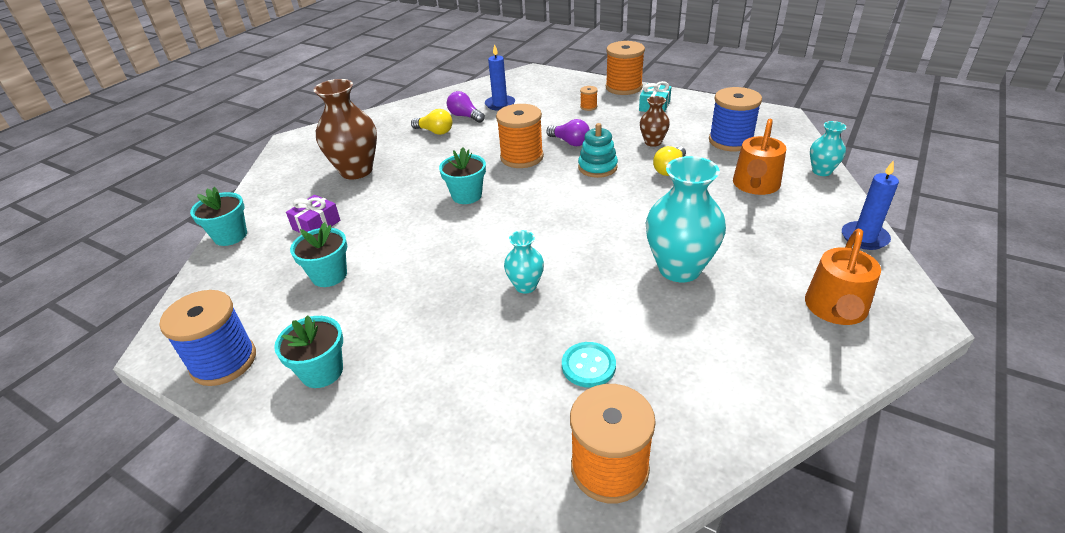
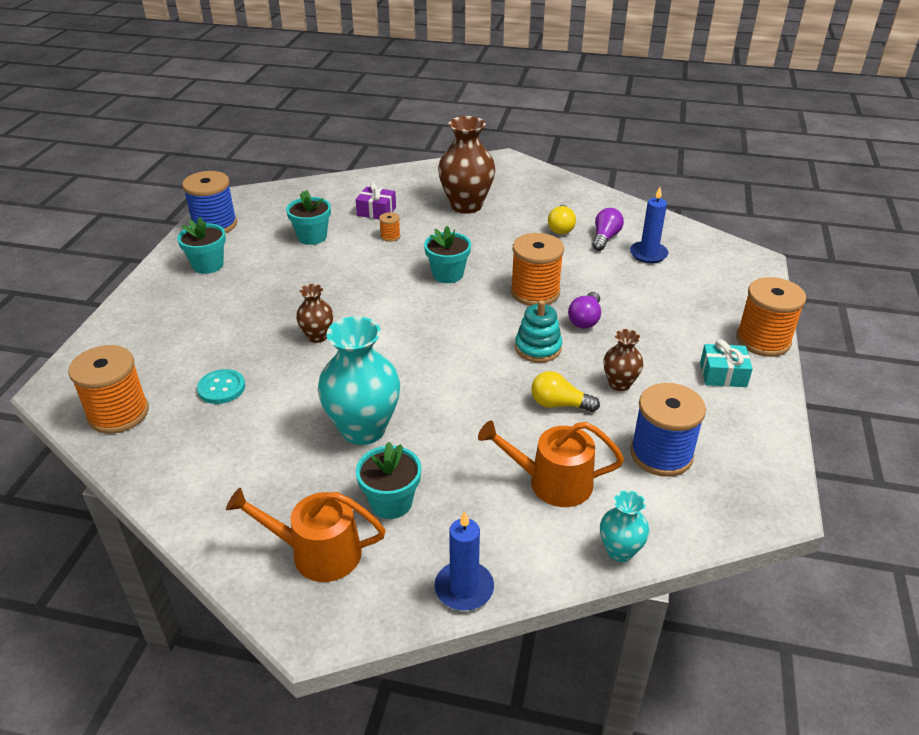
camera: 70 degrees right, 0 degrees up
(230, 236) = (351, 180): turquoise flower pot -> turquoise flower pot (391, 502)
(525, 286) = (317, 336): turquoise vase -> brown vase
(588, 107) = (684, 319): orange spool -> orange spool (390, 236)

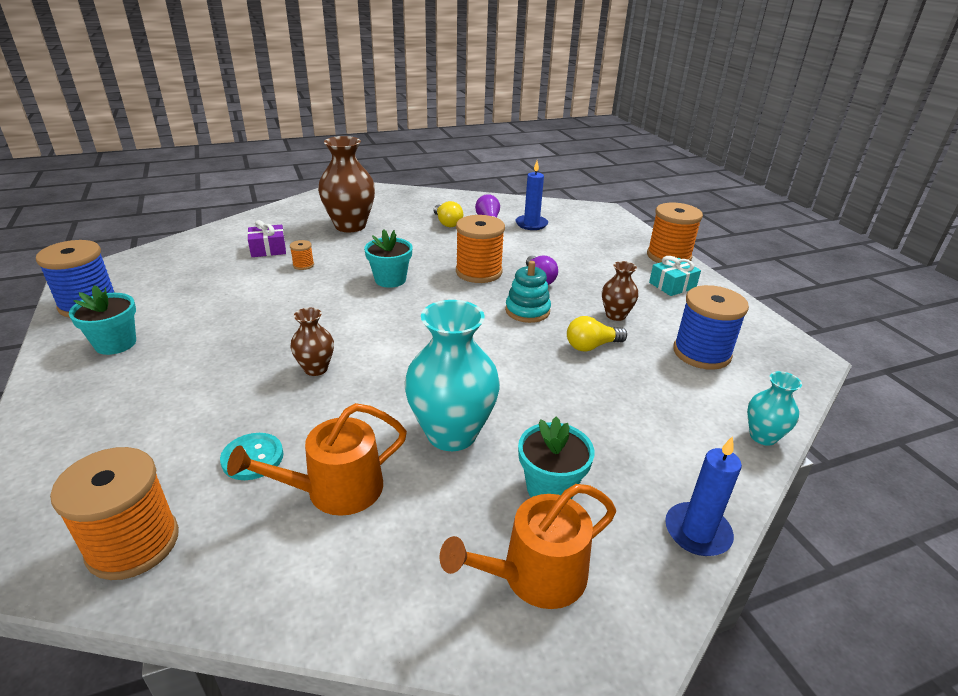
camera: 35 degrees left, 5 degrees down
(312, 237) = (220, 286): turquoise flower pot -> none
(552, 482) = (657, 407): orange watering can -> orange watering can (335, 490)

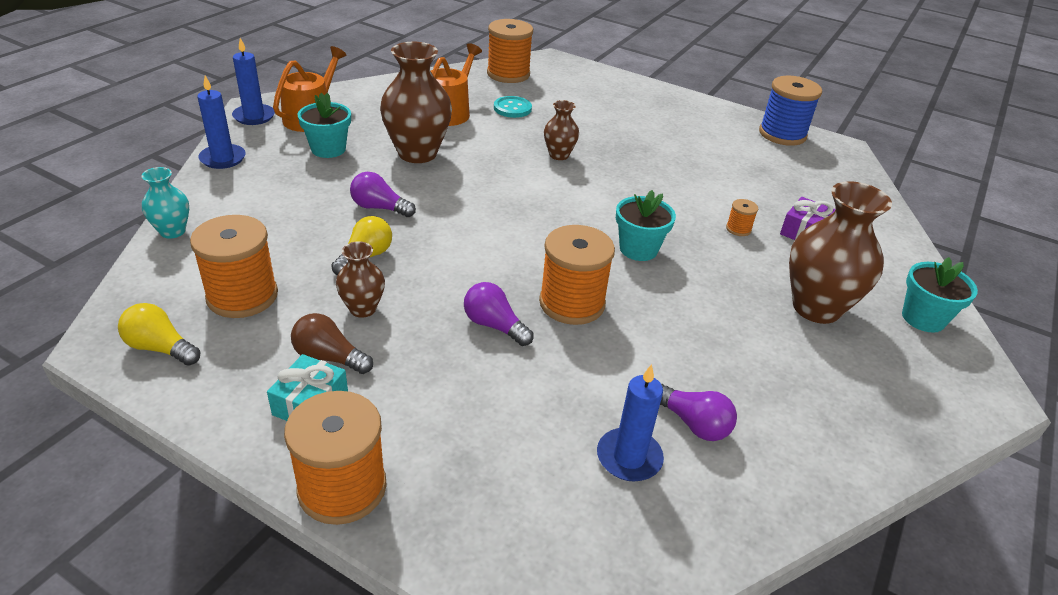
camera: 140 degrees right, 5 degrees up
(115, 344) = (703, 123): turquoise flower pot -> turquoise flower pot (923, 318)
(447, 223) = (735, 383): yellow light bulb -> yellow light bulb (160, 348)
(451, 433) = (417, 153): turquoise vase -> brown vase
(527, 311) = (462, 272): turquoise stacking toy -> none
(548, 383) = (379, 208): none -> purple light bulb
(627, 626) = (254, 116): none -> blue candle
(652, 299) = (329, 357): none -> brown light bulb
(701, 353) = (242, 296): blue spool -> orange spool

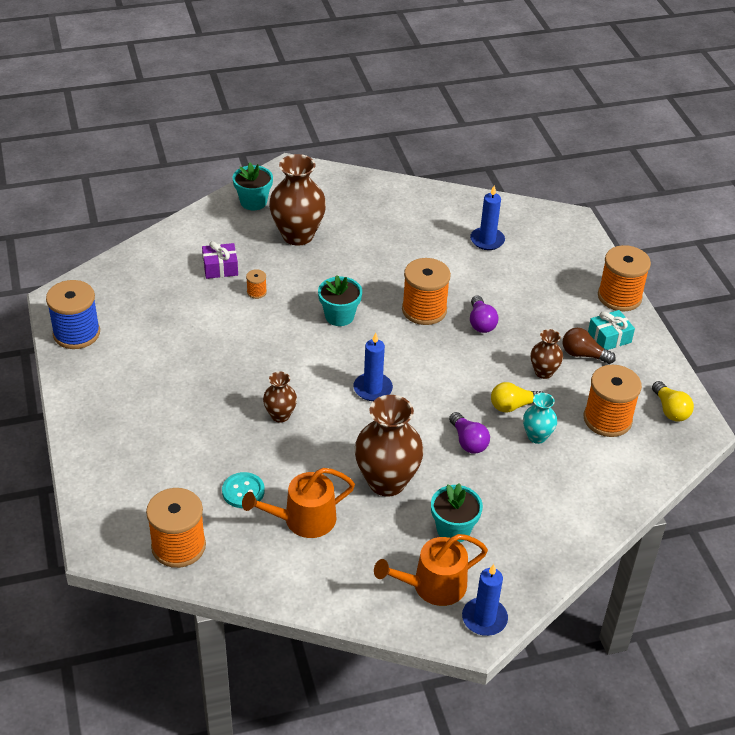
camera: 135 degrees left, 5 degrees up
(172, 231) = (625, 501): turquoise vase -> turquoise vase (537, 436)
(223, 158) = (547, 567): blue candle -> blue candle (372, 389)
(329, 357) = (583, 355): brown light bulb -> brown light bulb turned 135 degrees clockwise
(693, 423) = (442, 234): purple light bulb -> none

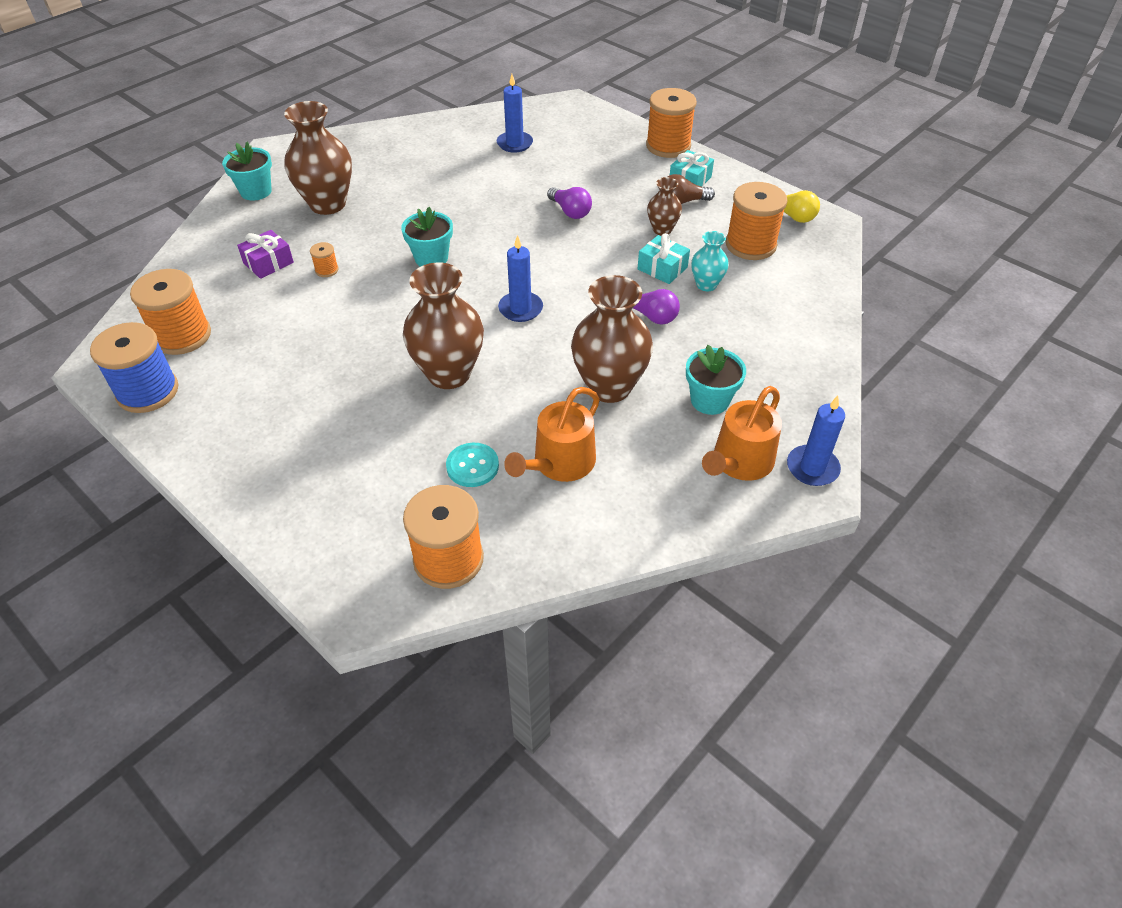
camera: 30 degrees left, 5 degrees up
(280, 415) = (449, 374): brown vase -> brown vase, size x1.92
(424, 310) = (509, 221): orange spool -> orange spool (182, 336)
(513, 406) = (662, 268): yellow light bulb -> turquoise gift

